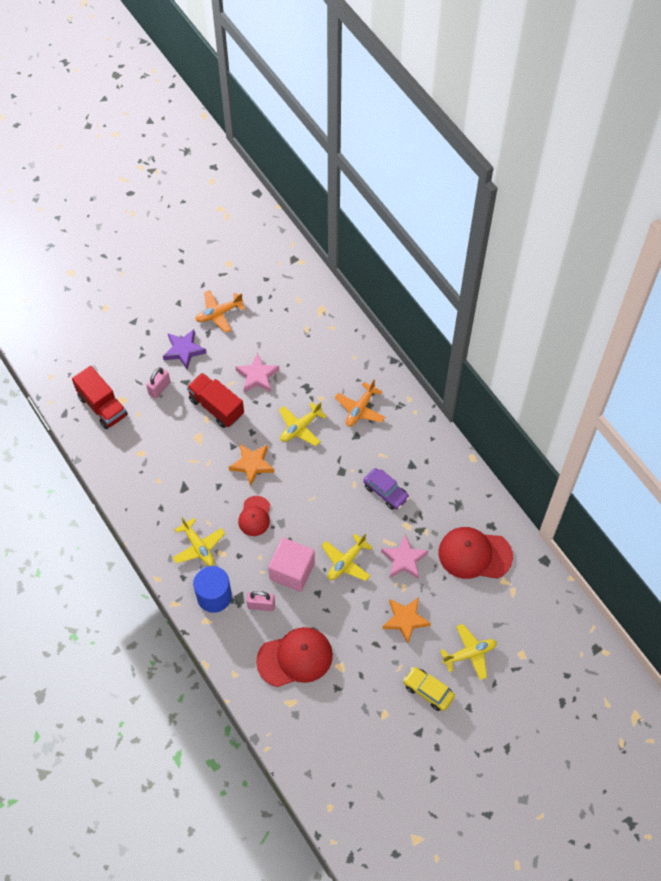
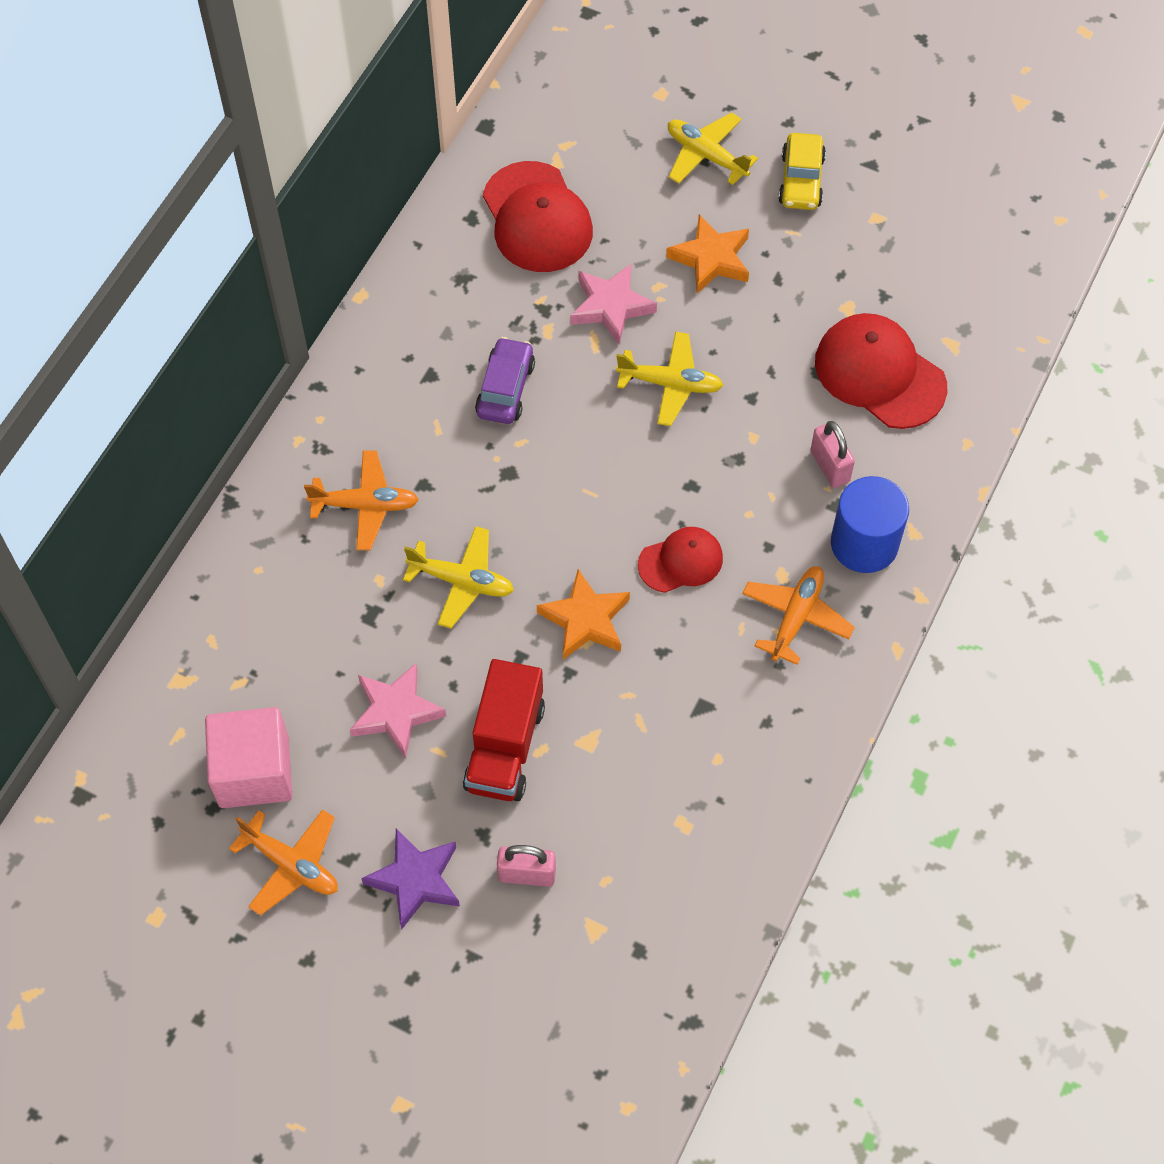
camera: 120 degrees left, 0 degrees up
(102, 406) = (630, 958): red truck -> none
(198, 547) = (796, 617): yellow plane -> orange plane
(292, 571) = (740, 453): pink cube -> pink cube (254, 771)

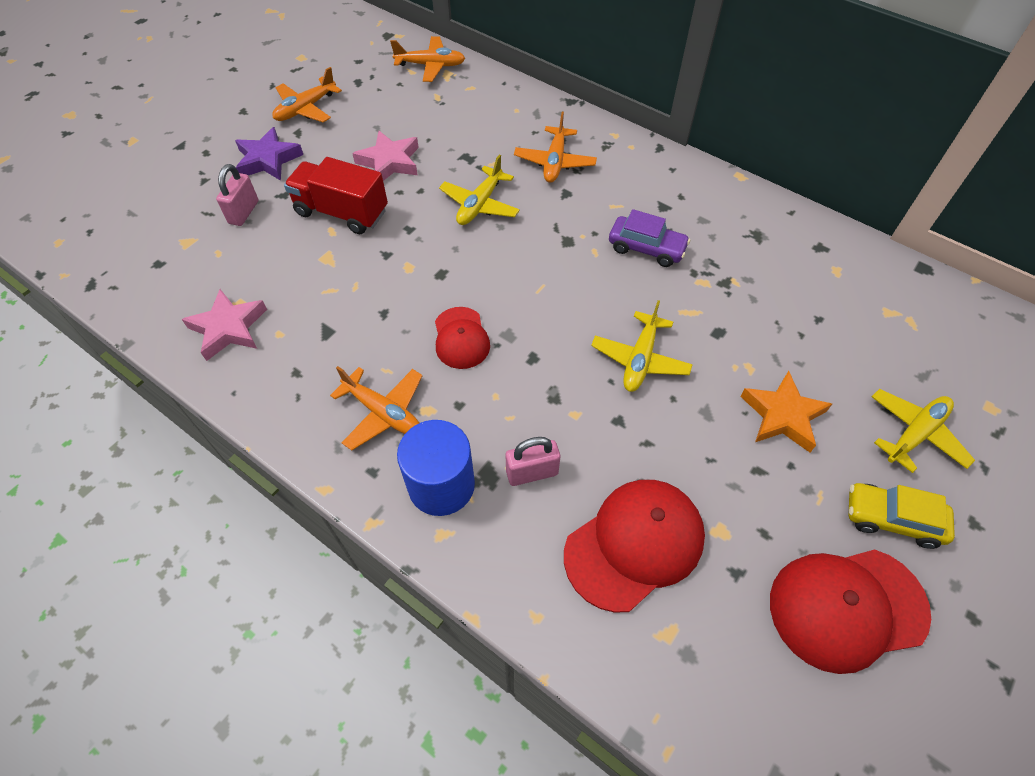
camera: 100 degrees right, 5 degrees down
(161, 709) = (430, 65): none -> orange plane
(254, 771) = (374, 98): pink cube -> none
(537, 218) = (823, 290): red cap -> red cap (847, 608)
(585, 619) = (427, 269): orange star -> none
(611, 306) = (726, 328): pink star -> pink star (228, 328)

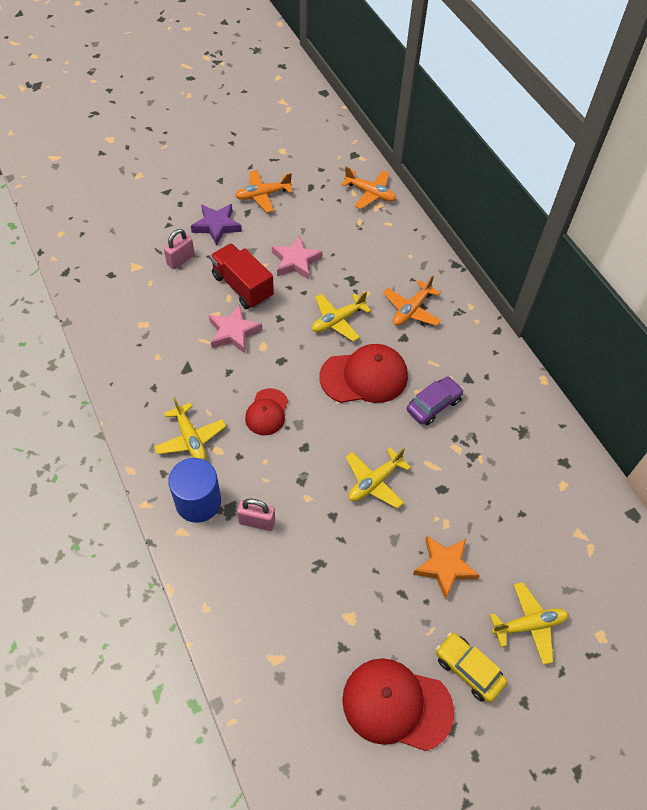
camera: 25 degrees right, 0 degrees up
(228, 328) = (130, 339): pink star -> pink star (233, 332)
(383, 412) = (190, 439): orange plane -> yellow plane
(634, 544) = (291, 597): red cap -> red cap (364, 376)
(646, 248) = (433, 405): purple car -> purple car turned 90 degrees counterclockwise

